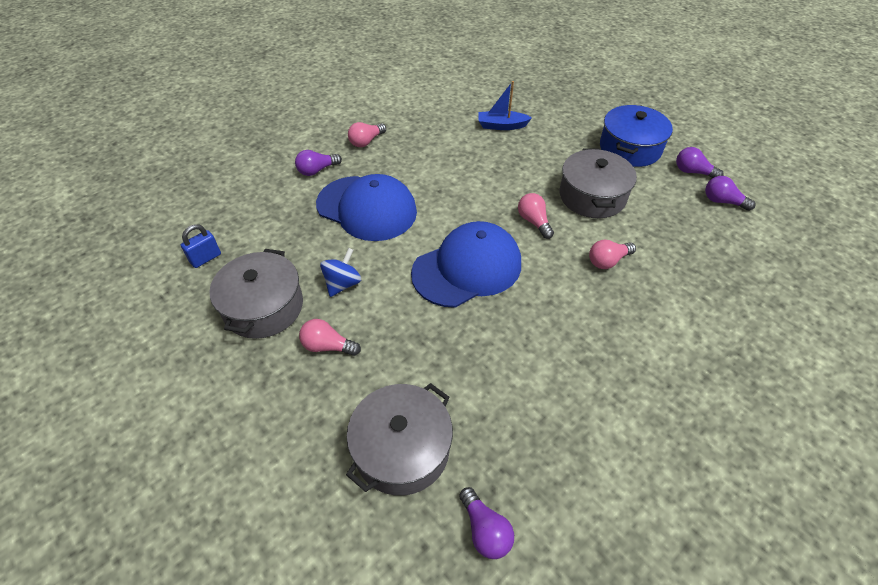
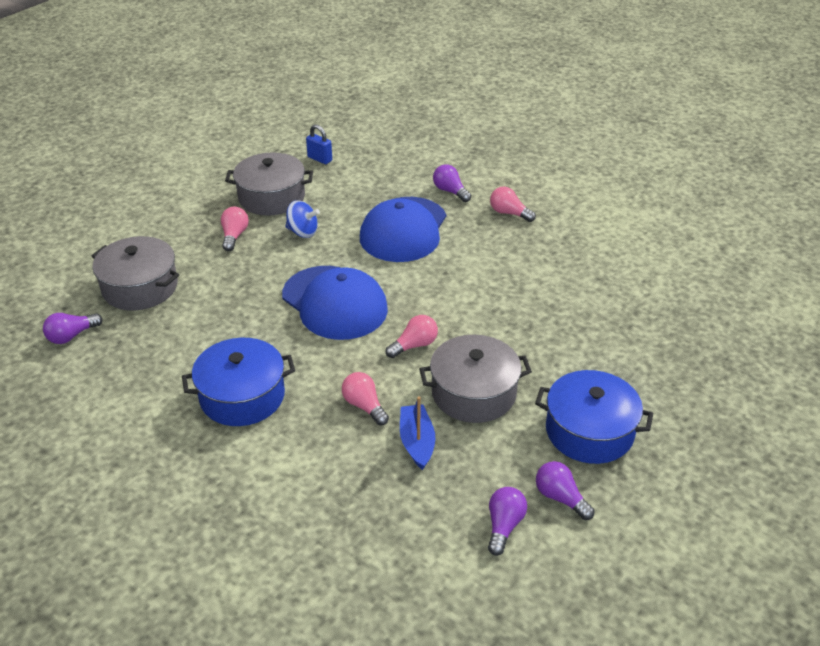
camera: 80 degrees right, 10 degrees down
(501, 126) = (585, 309): blue boat -> blue boat (417, 442)
(596, 348) = (242, 396): none -> blue pot
(692, 172) = (560, 498): purple light bulb -> purple light bulb turned 60 degrees counterclockwise

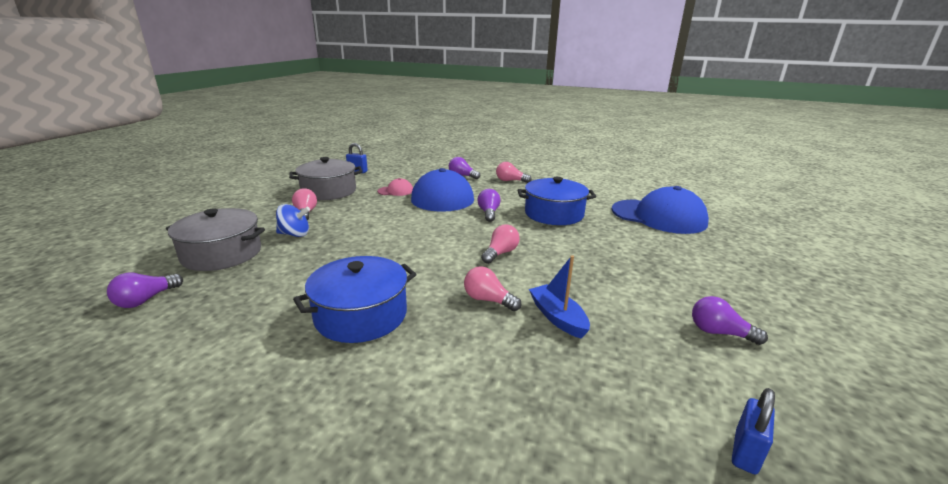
camera: 20 degrees left, 15 degrees down
(302, 232) = (364, 205): blue spinning top -> blue spinning top (294, 234)
(334, 303) = (415, 238): blue cap -> blue cap (658, 216)
(350, 210) = (395, 191): none -> pink cap
(473, 393) = (574, 274): grey pot -> none
(473, 598) = (745, 452): none -> blue padlock
(504, 526) = (699, 368): purple light bulb -> purple light bulb (488, 213)
(589, 431) = (687, 281): blue pot -> blue pot (554, 214)

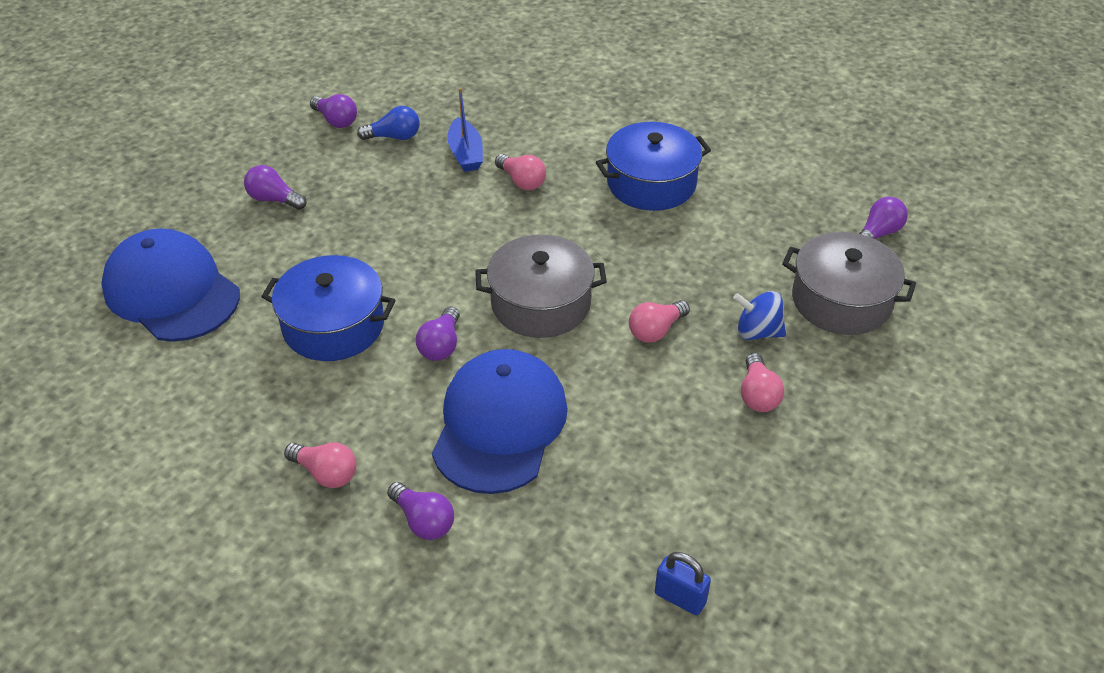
camera: 165 degrees left, 20 degrees up
(329, 191) = (733, 483): grey pot -> grey pot (541, 303)
(395, 191) = (592, 461): pink cap -> none
(500, 253) = (473, 246): pink light bulb -> pink light bulb (656, 330)
(642, 324) = (394, 137): none -> blue light bulb
(672, 262) = (274, 199): none -> purple light bulb
(745, 452) = (418, 60): blue padlock -> none

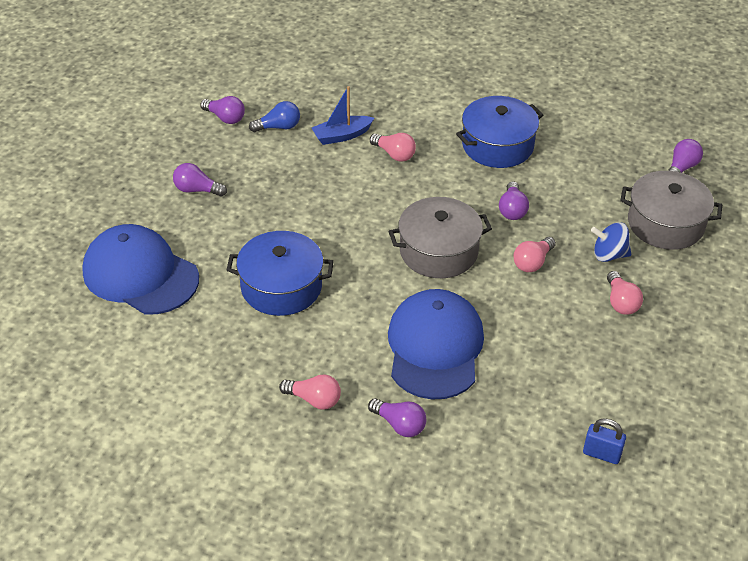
camera: 10 degrees left, 0 degrees up
(441, 345) = (371, 293): purple light bulb -> purple light bulb (512, 210)
(465, 154) = (342, 136): blue boat -> blue boat turned 90 degrees clockwise

